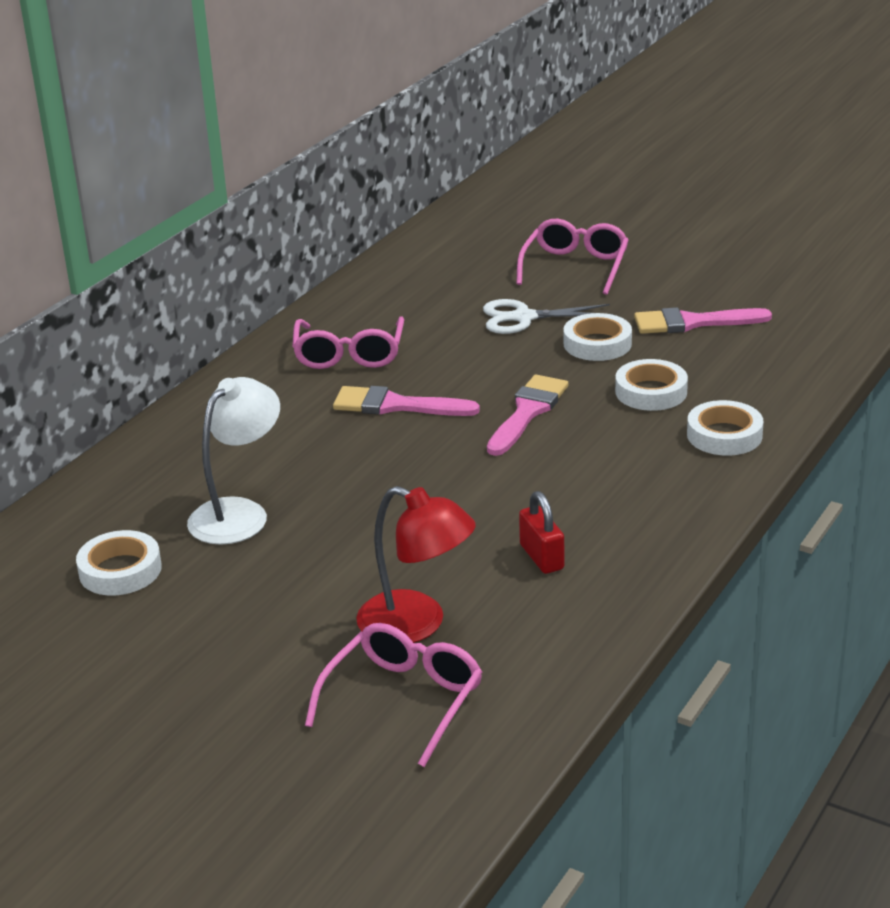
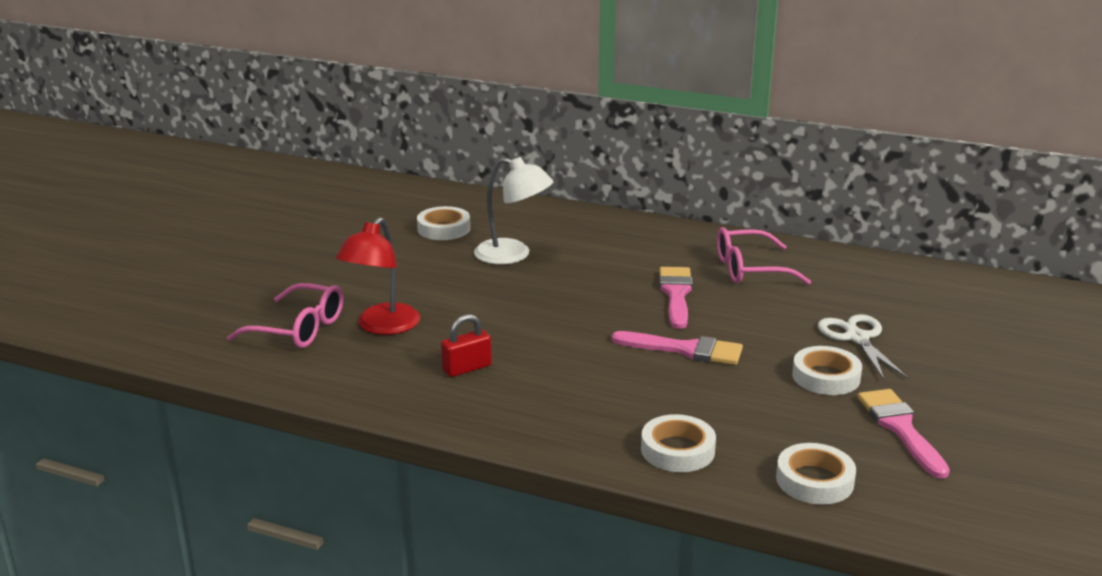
camera: 80 degrees right, 5 degrees down
(575, 267) = (982, 358): pink glasses -> none
(651, 392) = (745, 408): white tape -> white tape (814, 480)

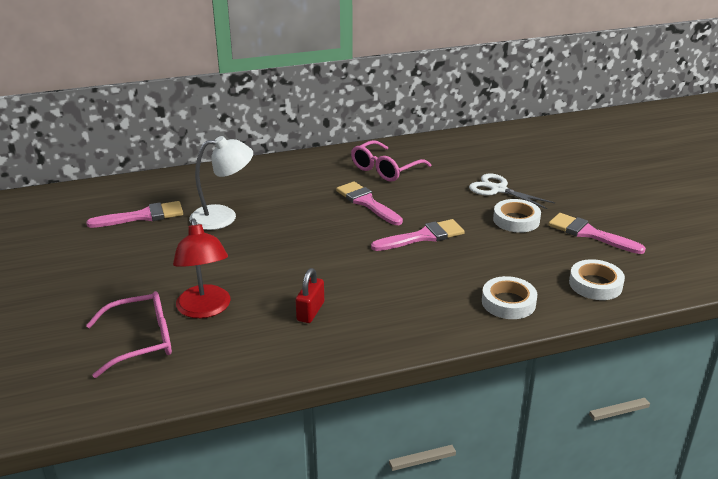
camera: 40 degrees left, 5 degrees up
(444, 229) = (143, 216): white tape -> pink brush

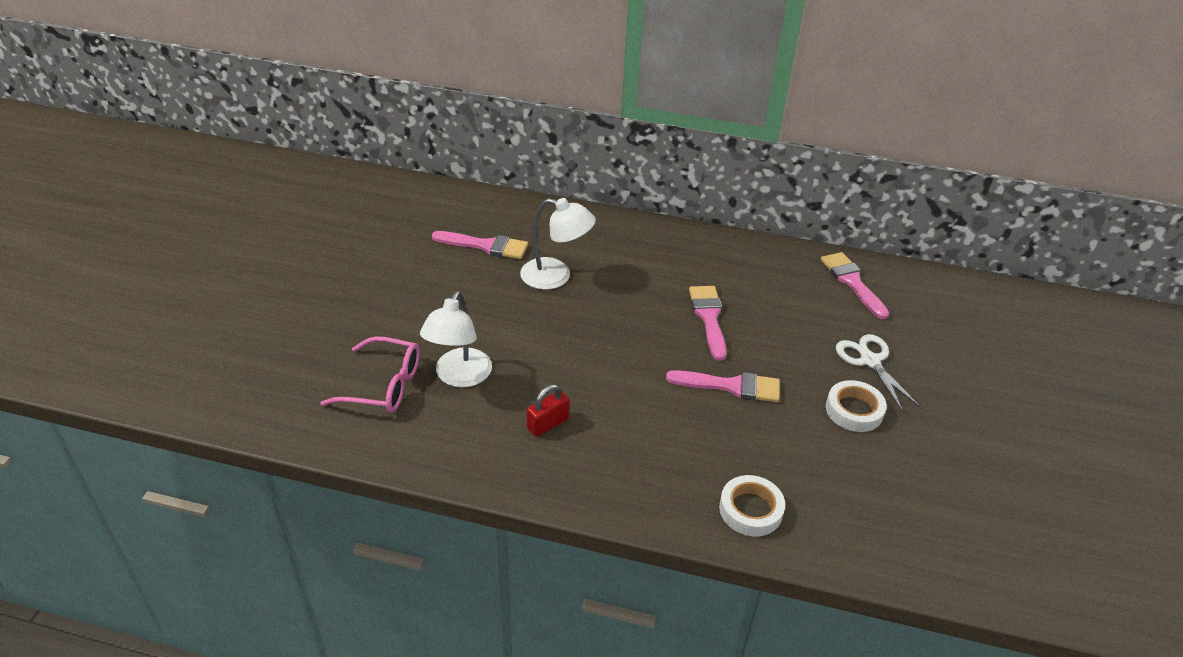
camera: 30 degrees right, 10 degrees up
(205, 309) = (459, 377): red lamp -> white lamp
(385, 169) = (764, 282): pink glasses -> none
(589, 234) = (926, 467): pink brush -> pink brush (852, 282)
(595, 284) = (869, 535): white tape -> none

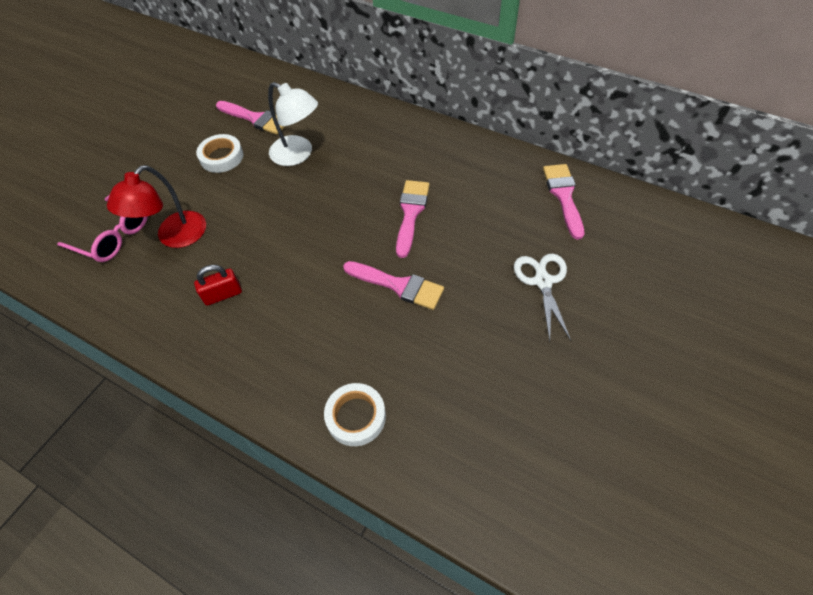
camera: 20 degrees right, 15 degrees up
(459, 377) = (175, 237): white lamp -> red lamp
(854, 410) = (503, 331): white tape -> white tape (221, 157)

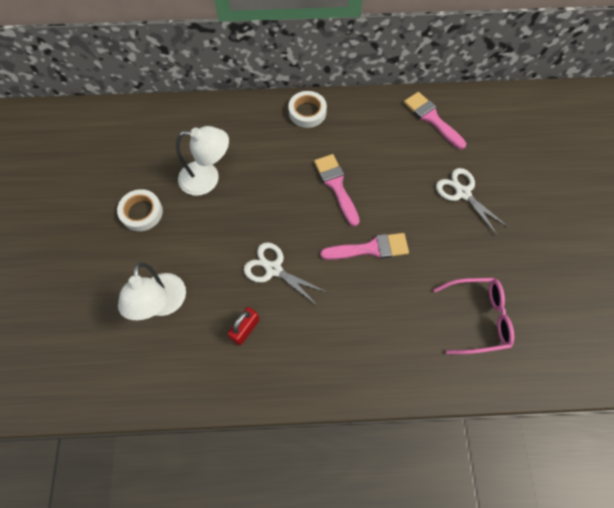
camera: 35 degrees left, 10 degrees up
(114, 235) = (106, 332): pink glasses -> pink glasses (478, 317)
(175, 237) = (163, 304): red lamp -> white lamp
(255, 119) = (142, 162): pink brush -> none
(291, 256) = (273, 269): none -> white scissors
(356, 416) = (414, 361): white tape -> white tape (307, 112)

